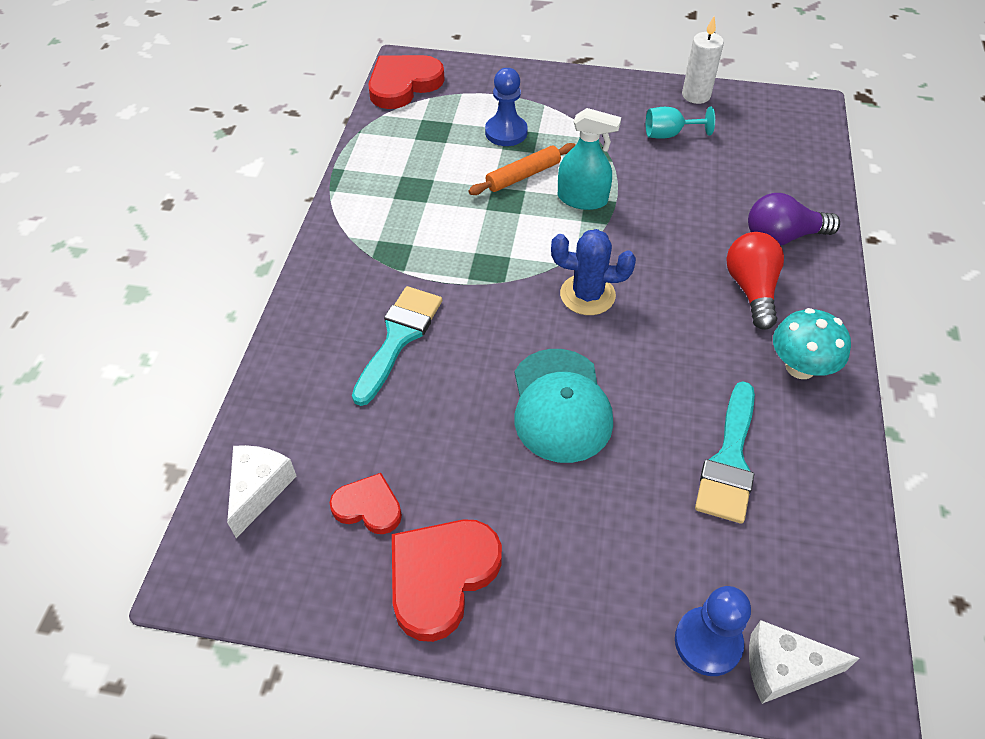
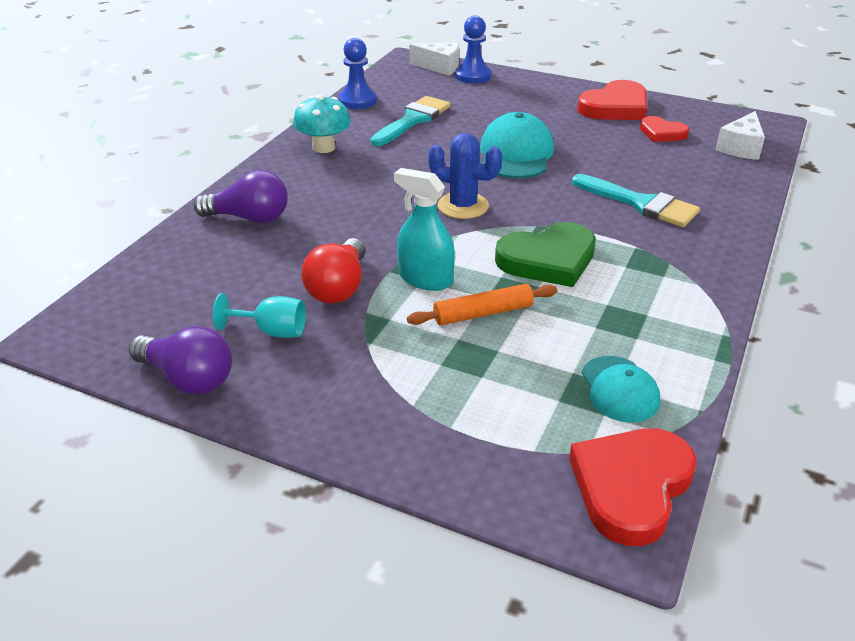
camera: 165 degrees left, 15 degrees down
(398, 338) = (641, 203): turquoise brush -> turquoise brush turned 90 degrees counterclockwise
(403, 84) = (631, 486): red heart -> red heart turned 150 degrees clockwise
(412, 136) = (619, 389): none -> turquoise cap
(483, 239) = (548, 259): none -> green heart
(506, 132) = (485, 372): blue pawn -> blue pawn (357, 101)
(696, 95) = (188, 379): white candle -> purple light bulb
(751, 289) = (316, 189): red light bulb -> red light bulb (338, 288)

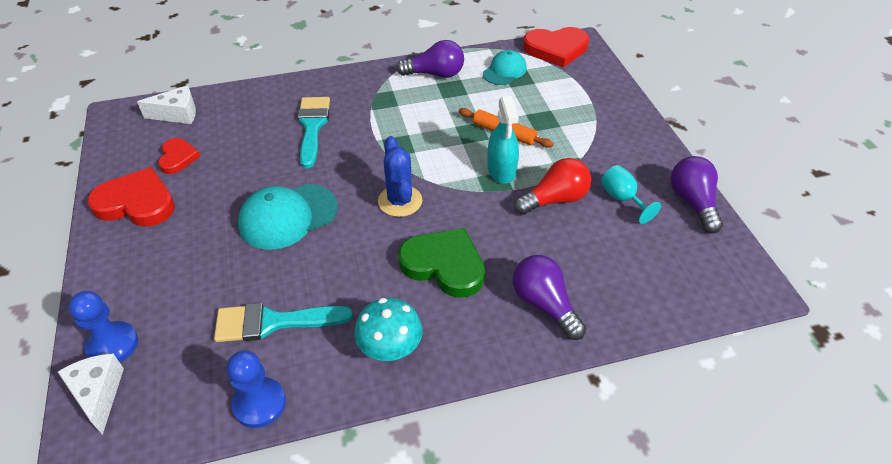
camera: 130 degrees left, 10 degrees up
(548, 259) = (423, 134): green heart -> green heart (444, 265)
(671, 324) = (435, 74): none -> purple light bulb

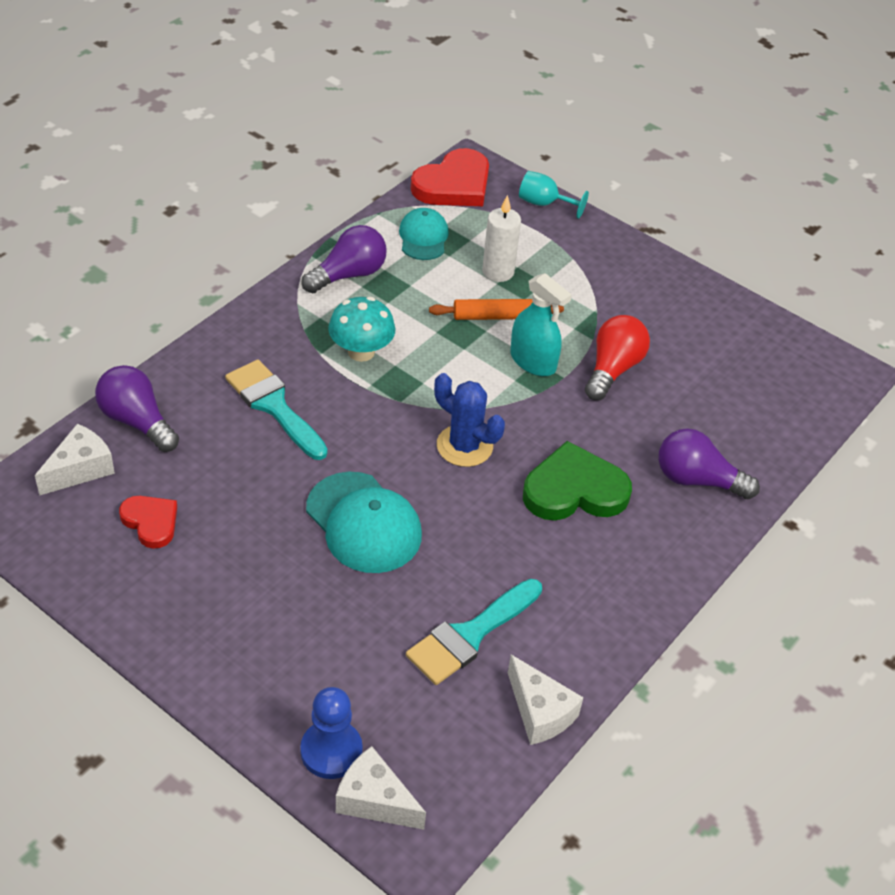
camera: 40 degrees left, 0 degrees up
(136, 203) = (166, 599): red heart -> none
(259, 403) = (540, 712): blue pawn -> white cheese
(288, 216) = (363, 523): turquoise cap -> turquoise cap turned 60 degrees counterclockwise
(390, 349) = (605, 595): turquoise mushroom -> turquoise mushroom (361, 352)
(534, 108) = (498, 272): none -> white candle
(622, 199) = (672, 338): turquoise goblet -> turquoise goblet (544, 204)
(692, 202) = (735, 312): purple light bulb -> purple light bulb (137, 421)

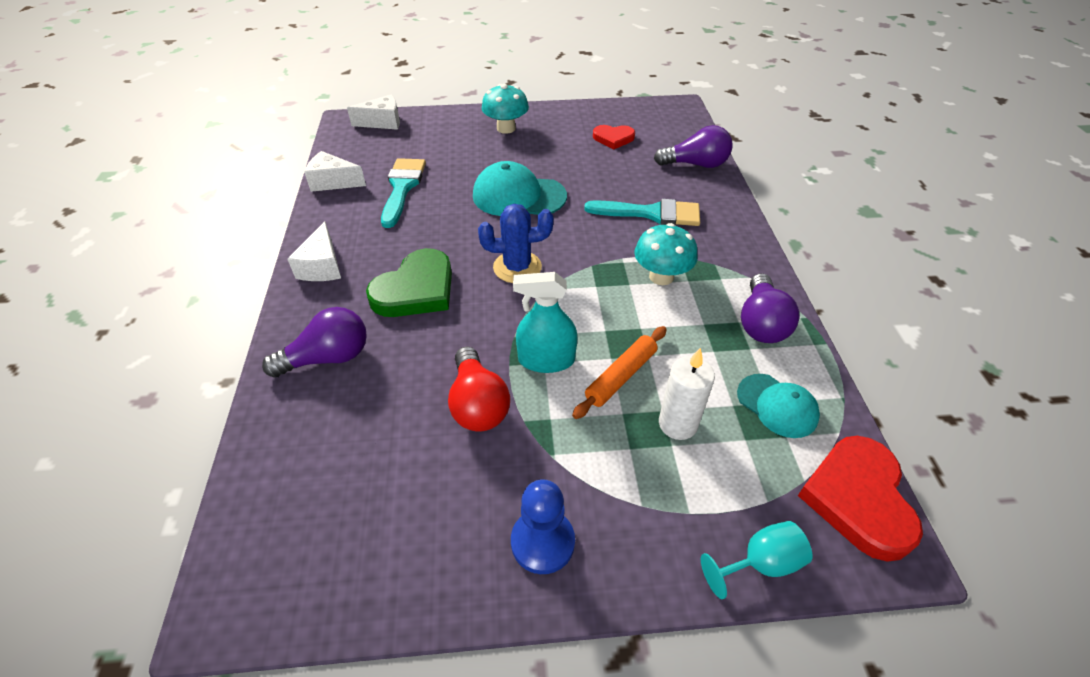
camera: 140 degrees right, 0 degrees up
(80, 469) = (678, 135): white cheese -> white cheese (322, 266)
(239, 645) = (506, 128): none -> turquoise mushroom
(331, 751) = (419, 124): blue pawn -> blue pawn (542, 542)

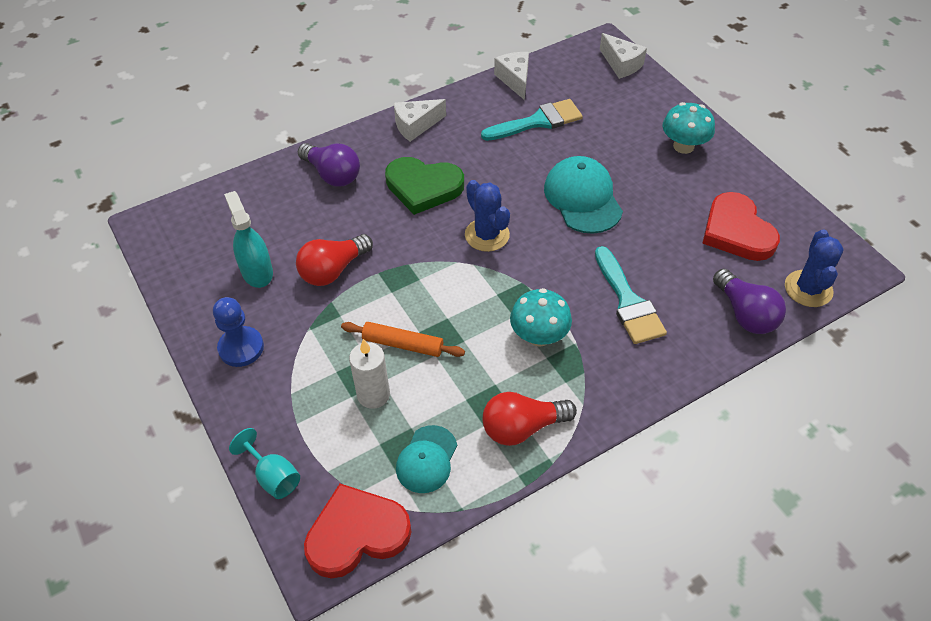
camera: 65 degrees right, 5 degrees up
(546, 360) = (395, 292): turquoise spray bottle -> turquoise spray bottle (257, 272)
(613, 138) = (736, 231): red heart -> red heart, size x1.70
(687, 131) = (808, 289): none -> blue cactus
(761, 323) = (522, 427): purple light bulb -> red light bulb

